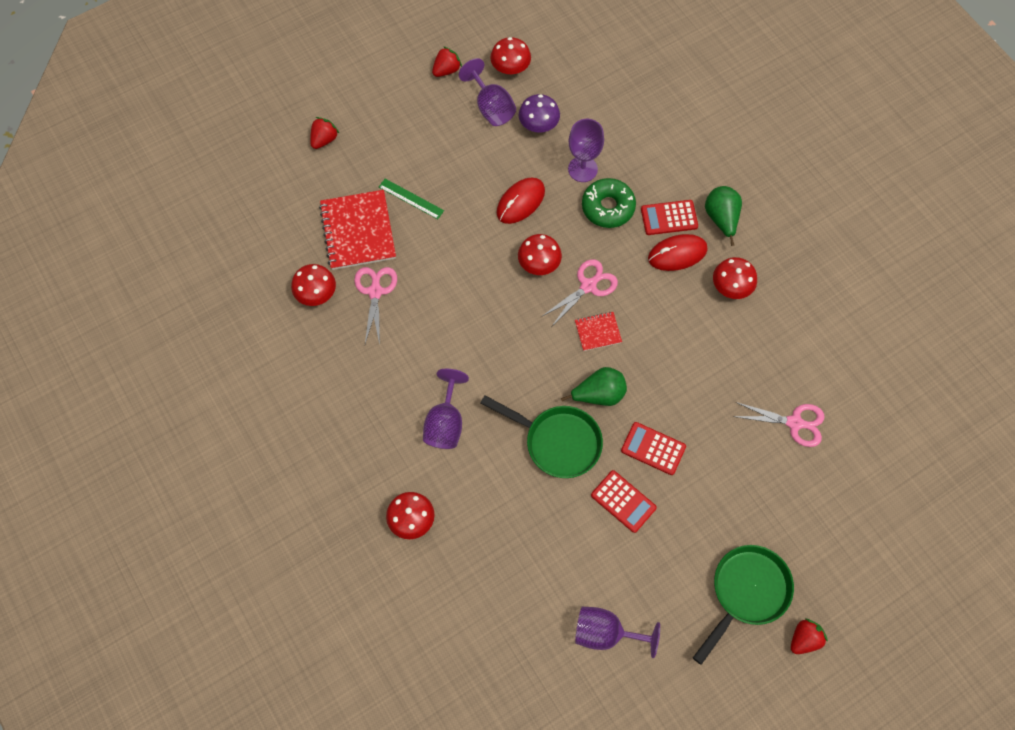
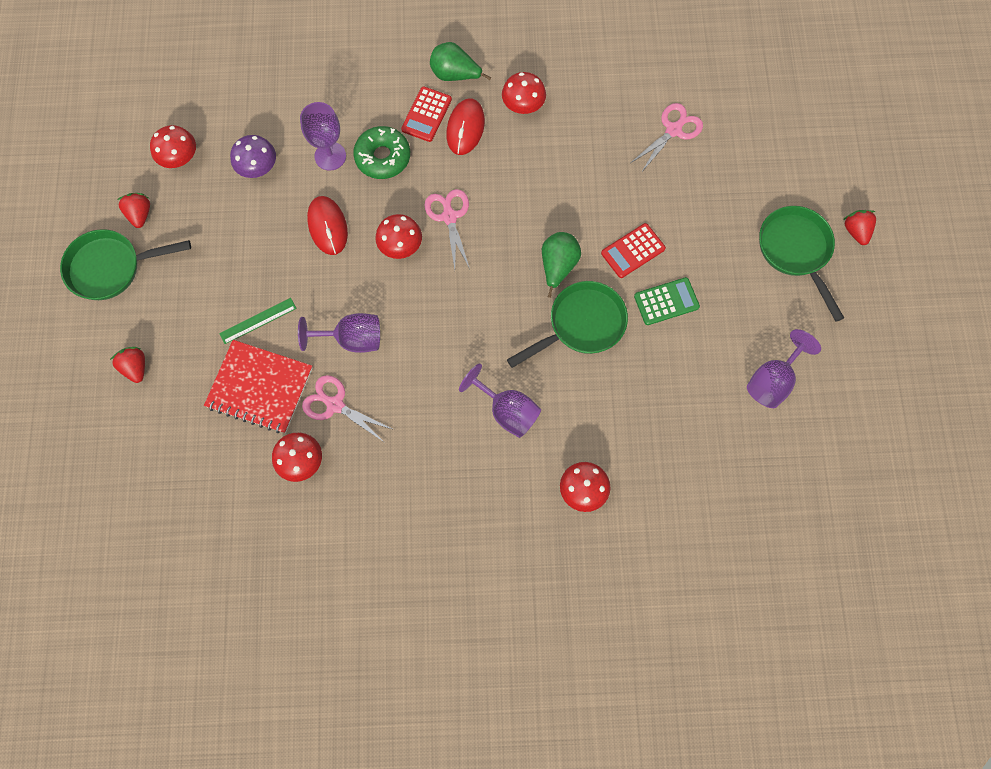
camera: 60 degrees left, 5 degrees up
(392, 77) = (111, 268): none -> green pan
(491, 107) = (210, 197): purple goblet -> purple goblet (352, 339)
(598, 332) = (498, 234): red notebook -> none
(623, 501) = (666, 301): red calculator -> green calculator

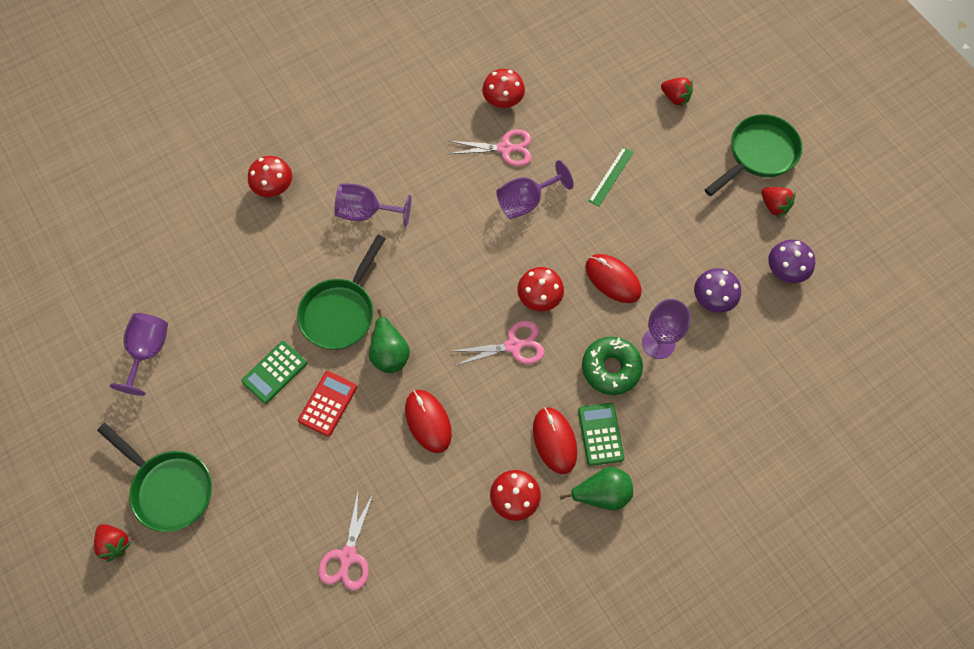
camera: 150 degrees right, 5 degrees down
(179, 157) = (785, 270): red mushroom -> purple mushroom
(260, 387) = (571, 131): red notebook -> none
(426, 114) = (600, 434): red calculator -> green calculator
(449, 216) = (514, 345): pink scissors -> pink scissors turned 60 degrees counterclockwise
(557, 194) = (428, 421): none -> red mouse

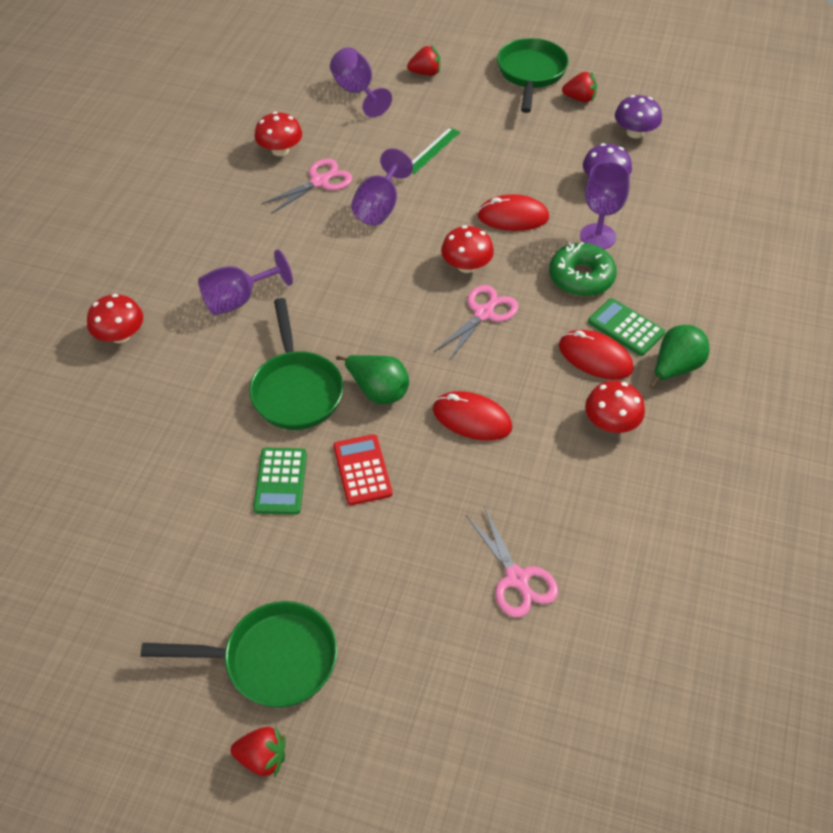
camera: 40 degrees left, 15 degrees down
(148, 351) = (121, 556): purple goblet -> purple goblet (357, 92)
(611, 176) = (432, 150): green ruler -> green ruler turned 45 degrees clockwise

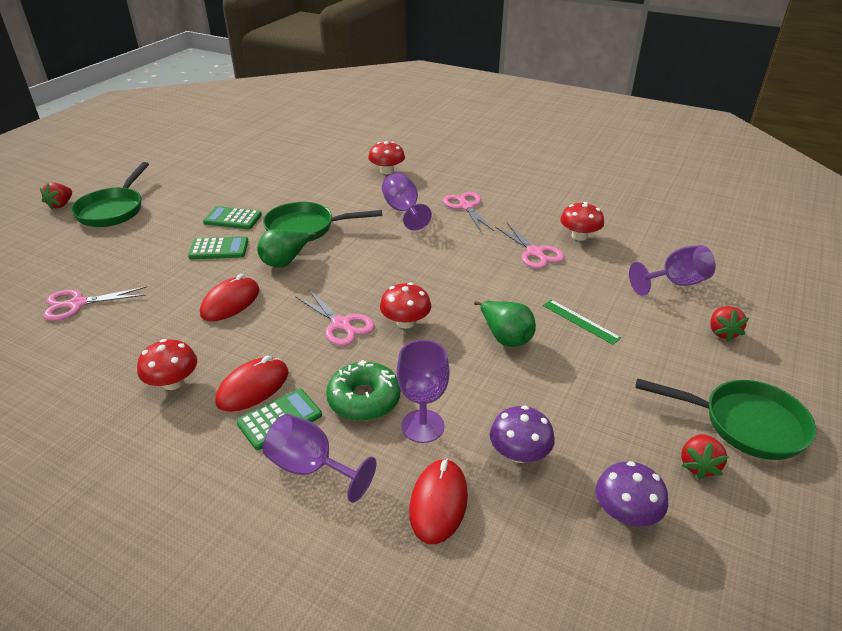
camera: 100 degrees right, 15 degrees down
(221, 243) = (466, 206): none -> pink scissors
(362, 470) = (219, 249): red calculator -> green calculator
(379, 207) = (496, 281): purple goblet -> purple goblet (311, 467)
(513, 217) = (468, 363): red mouse -> red mouse (438, 503)
(675, 368) = (206, 447): green pear -> green pear (505, 337)

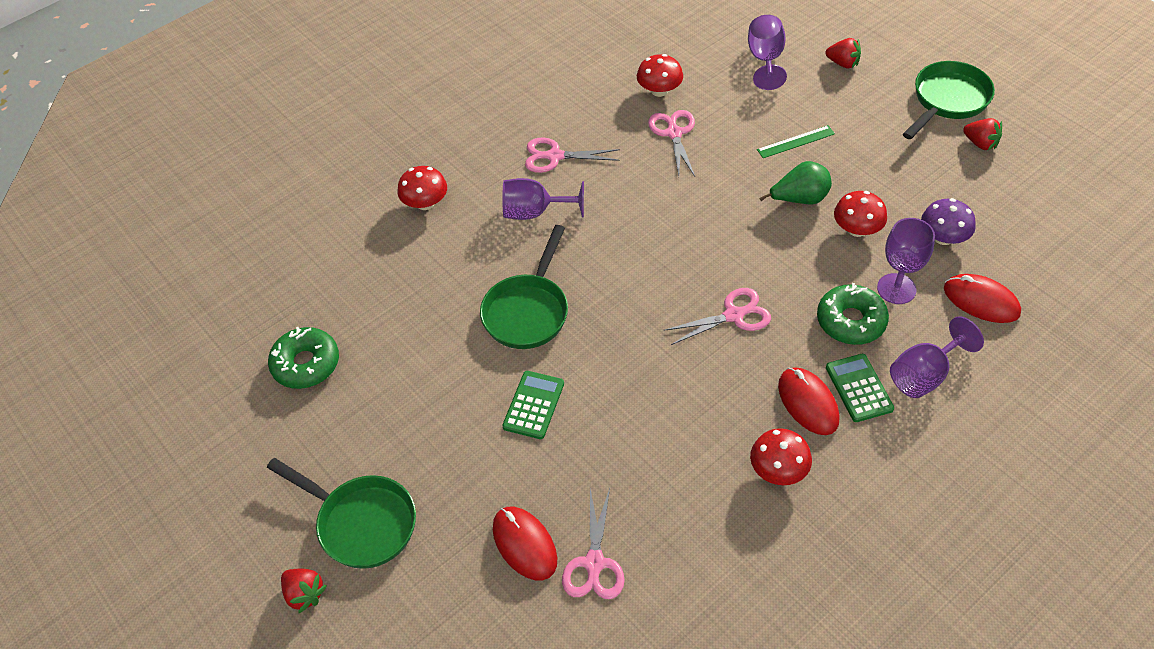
camera: 65 degrees left, 15 degrees up
(230, 302) = (655, 406): red mouse -> red mouse (524, 544)
(232, 219) = (464, 382): green calculator -> none
(233, 166) = (306, 364): none -> green donut
(285, 261) = (593, 343): green pear -> none
(405, 322) = (750, 264): red mushroom -> red mushroom (857, 229)
(535, 253) = (674, 133): pink scissors -> pink scissors turned 90 degrees counterclockwise
(625, 512) = (1013, 199): purple mushroom -> none

